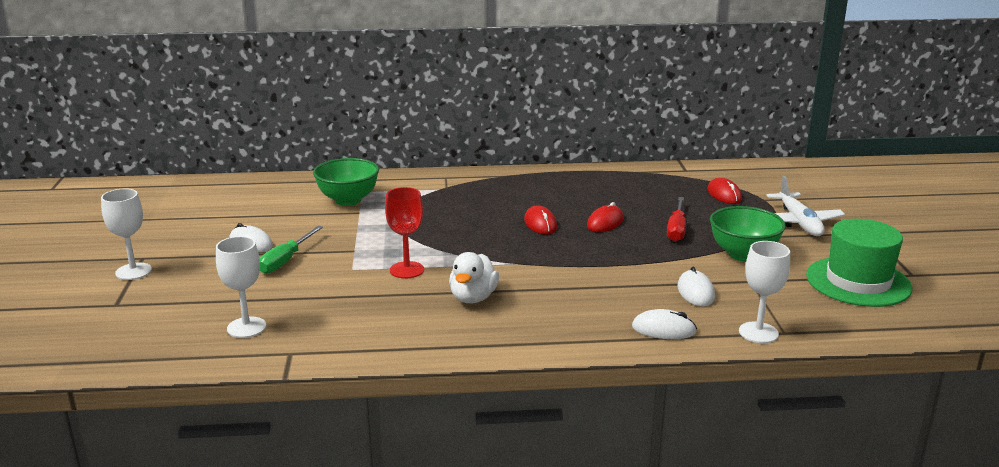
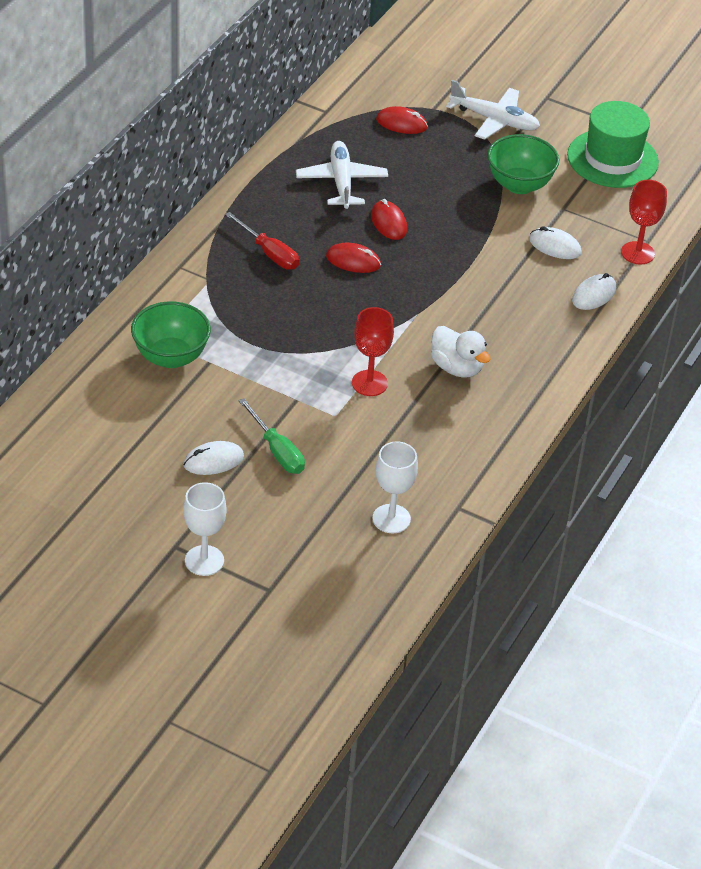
camera: 60 degrees left, 20 degrees up
(620, 195) = (341, 182): none -> white plane
(676, 229) = (441, 191): red screwdriver -> red screwdriver (269, 253)
(758, 333) = (637, 253): white goblet -> red goblet

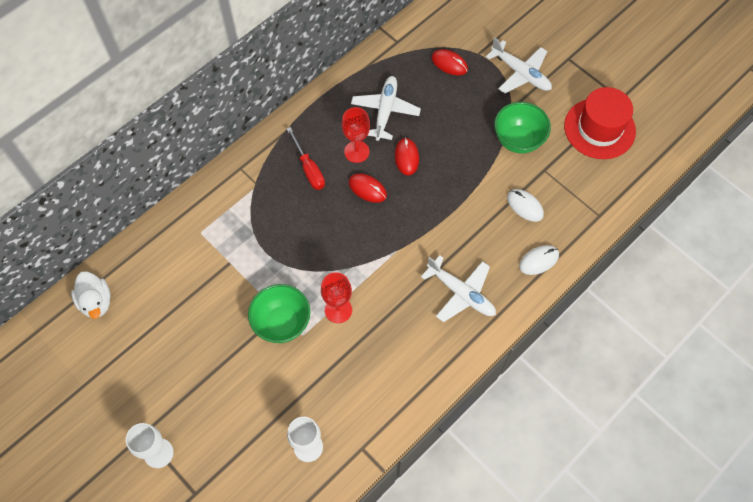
camera: 20 degrees right, 20 degrees up
(171, 357) = (204, 252): green bowl -> green bowl (282, 323)
(213, 461) = (199, 358): white mouse -> none
(277, 451) = (248, 360): green screwdriver -> none
(457, 367) = (408, 309): white duck -> white duck (96, 302)
(513, 341) = (461, 293): none -> white plane
(612, 159) = (599, 128): green hat -> red hat
(637, 253) = (587, 226): red goblet -> red goblet (356, 151)

